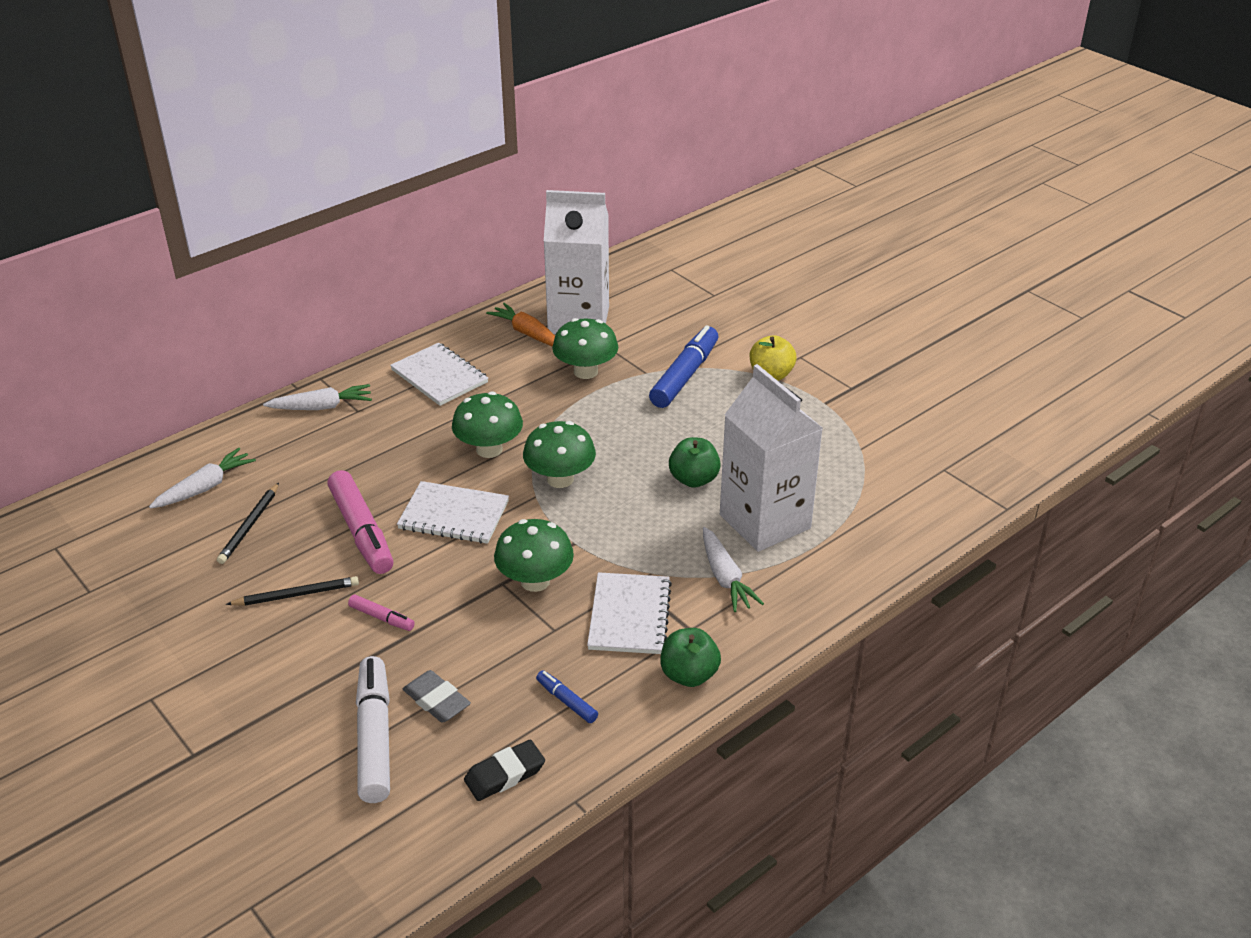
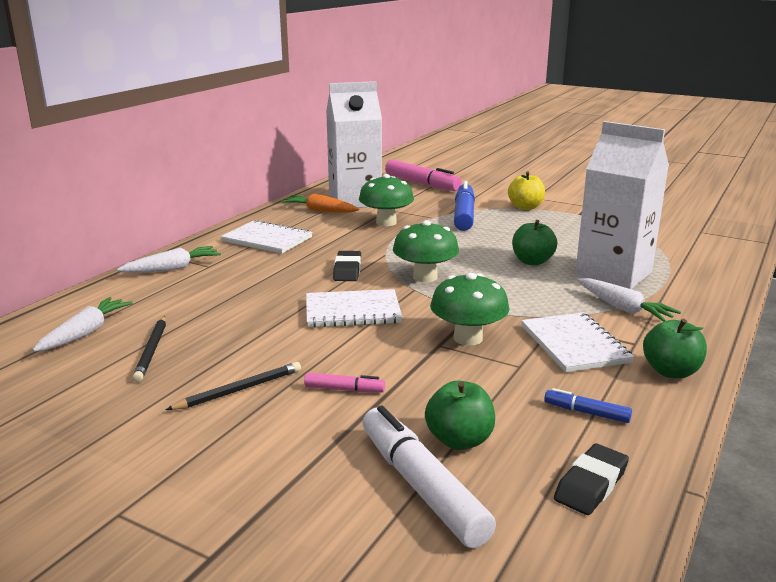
camera: 20 degrees left, 15 degrees down
(361, 531) = (273, 335): pink marker -> pink marker (422, 184)
(436, 700) = (459, 440): grey eraser -> green apple
(489, 449) = (347, 270): green mushroom -> black eraser

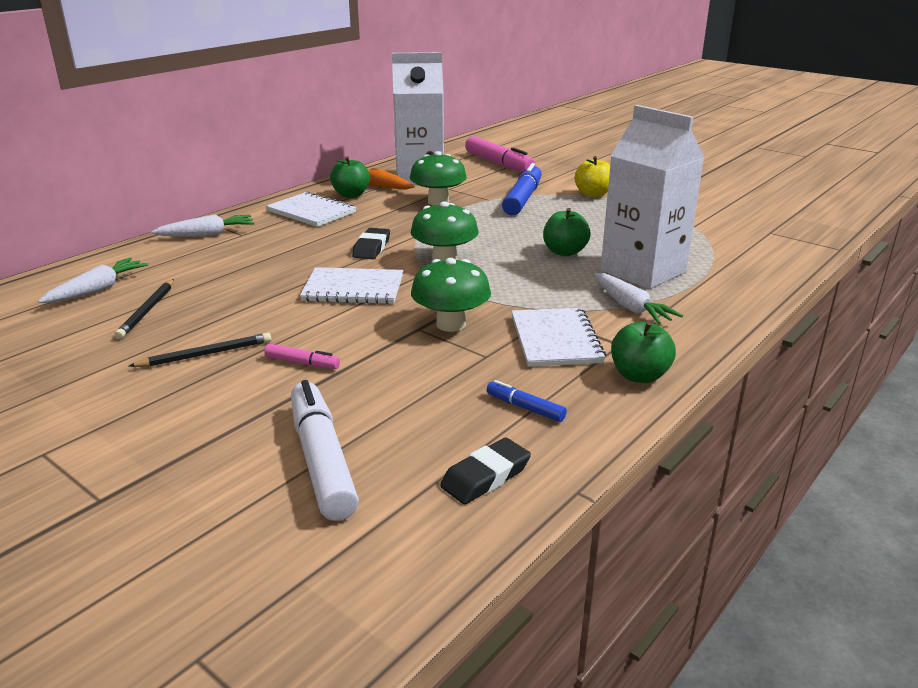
camera: 10 degrees right, 5 degrees up
(459, 440) = (383, 421): green apple -> green apple (351, 195)

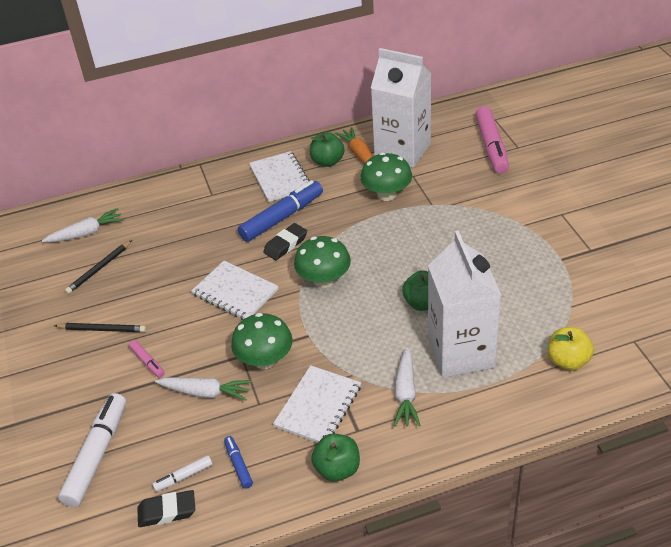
camera: 35 degrees right, 15 degrees up
(207, 235) = (189, 187): white carrot -> white carrot (205, 393)
(469, 439) = (183, 477): none -> white marker
(522, 199) = (460, 212): blue marker -> blue marker (282, 217)
(593, 194) = (529, 225): yellow apple -> yellow apple (568, 361)

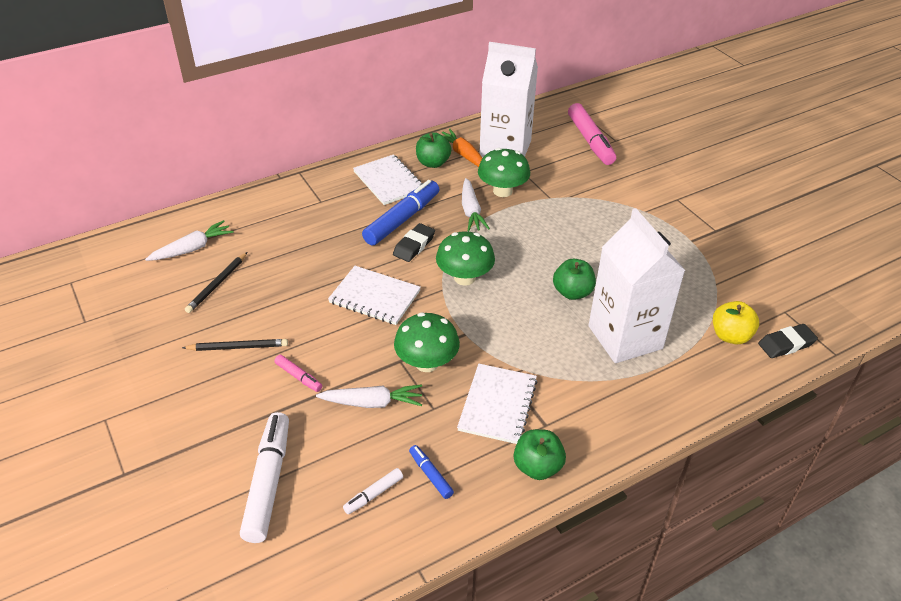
camera: 15 degrees left, 0 degrees up
(167, 511) = (366, 534): black eraser -> black eraser (786, 344)
(406, 393) = (583, 382): white carrot -> white carrot (471, 211)

